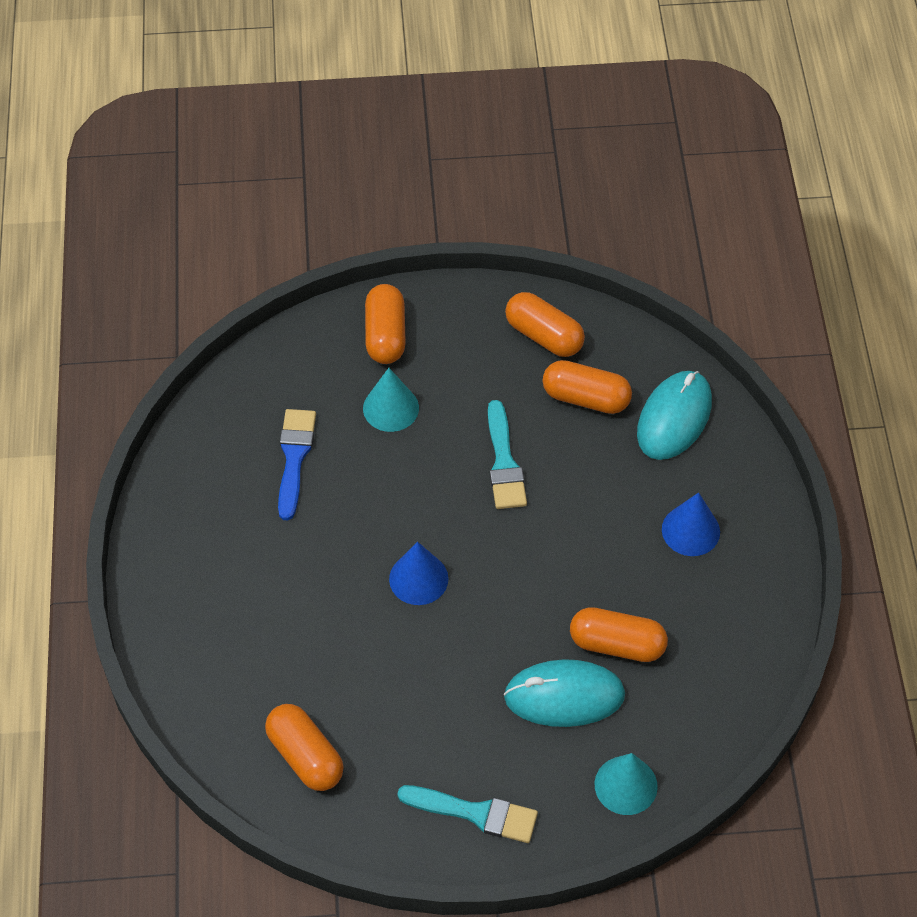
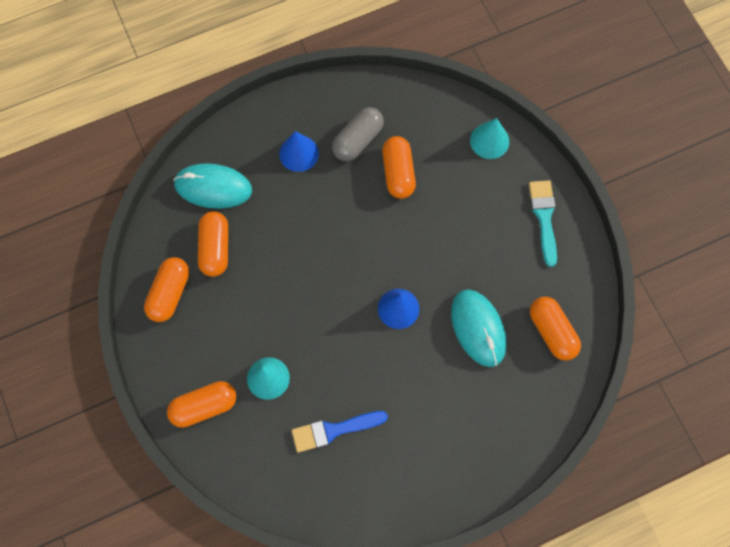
camera: 110 degrees left, 15 degrees up
(305, 756) = (552, 331): orange capsule -> orange capsule turned 60 degrees counterclockwise
(504, 462) = (287, 284): turquoise brush -> none
(564, 696) = (446, 192): turquoise mouse -> turquoise mouse (478, 328)
(686, 609) = (358, 140): none -> grey capsule

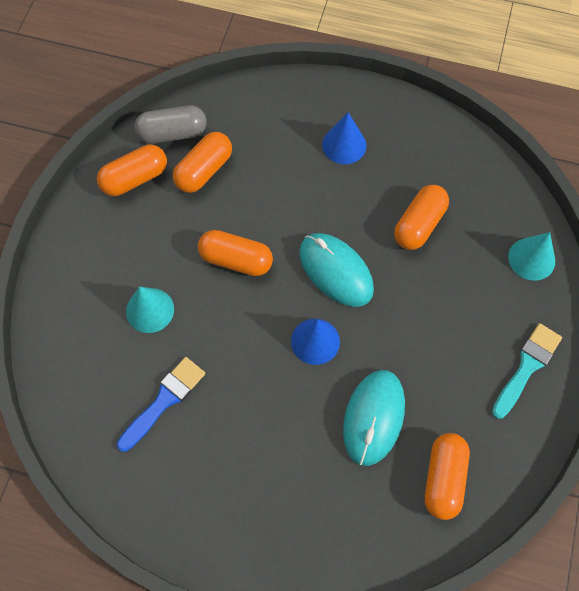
camera: 40 degrees right, 5 degrees down
(204, 406) = (78, 291): orange capsule -> orange capsule (236, 260)
(213, 187) = (246, 121): turquoise mouse -> turquoise mouse (335, 271)
(334, 430) = (164, 400): blue brush -> blue brush turned 105 degrees clockwise
(358, 140) = (406, 171): grey capsule -> grey capsule (172, 133)

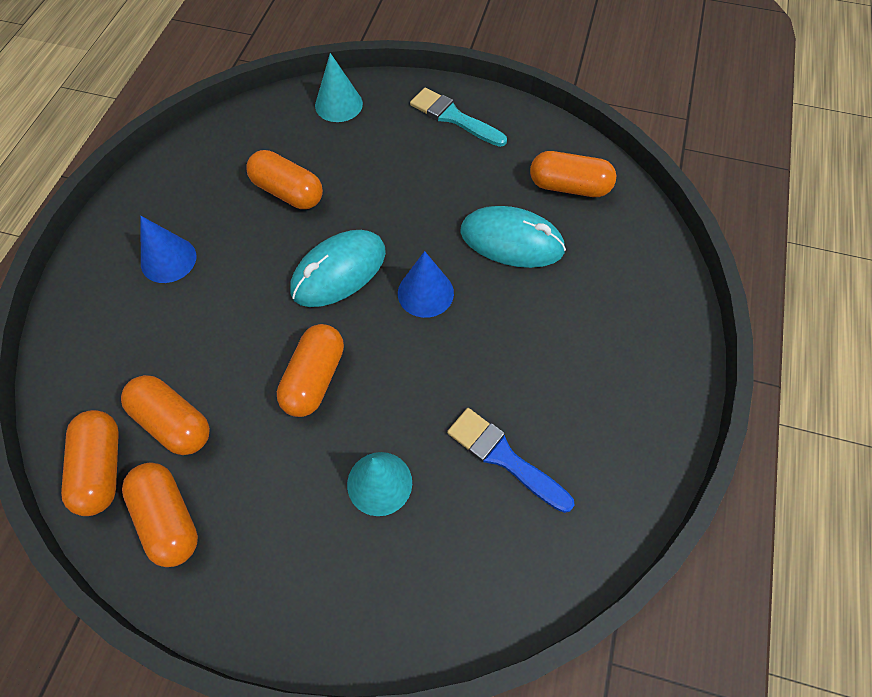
camera: 90 degrees left, 5 degrees down
(172, 133) = (101, 468): grey capsule -> orange capsule

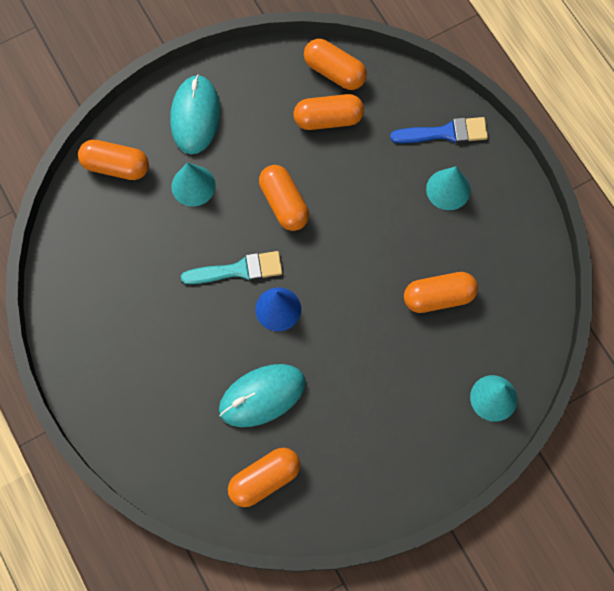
camera: 135 degrees right, 10 degrees up
(168, 259) = (448, 189): blue cone -> turquoise cone
(168, 519) = (275, 83): orange capsule -> orange capsule (116, 166)
(339, 271) = (343, 274): turquoise mouse -> turquoise mouse (195, 116)
(453, 117) = (403, 466): turquoise brush -> turquoise brush (238, 270)
(504, 457) = (142, 254): blue brush -> blue brush (445, 133)

